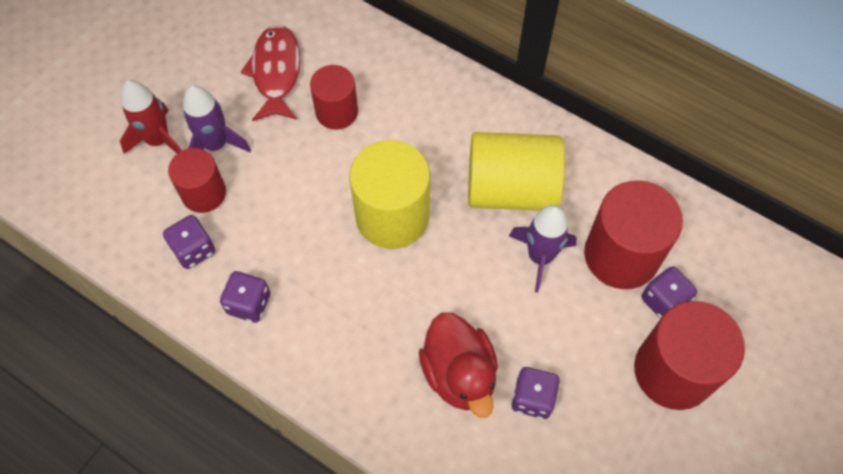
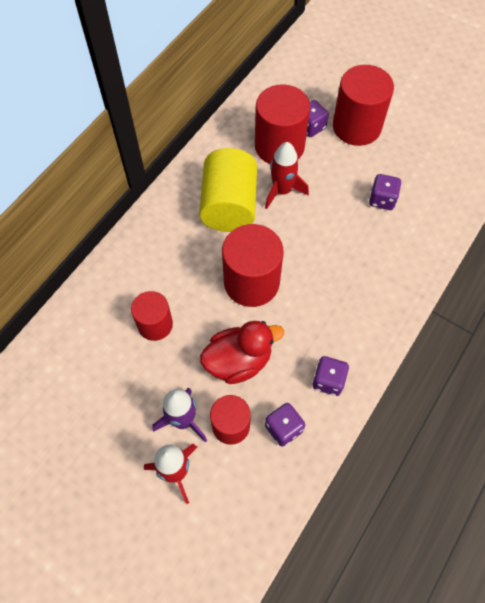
camera: 90 degrees left, 0 degrees up
(276, 72) = (111, 375): red fish -> none
(392, 216) = (251, 282): yellow cylinder -> red cylinder
(459, 374) = (370, 240): red duck -> red duck (238, 361)
(540, 257) = (282, 191): purple rocket -> red rocket

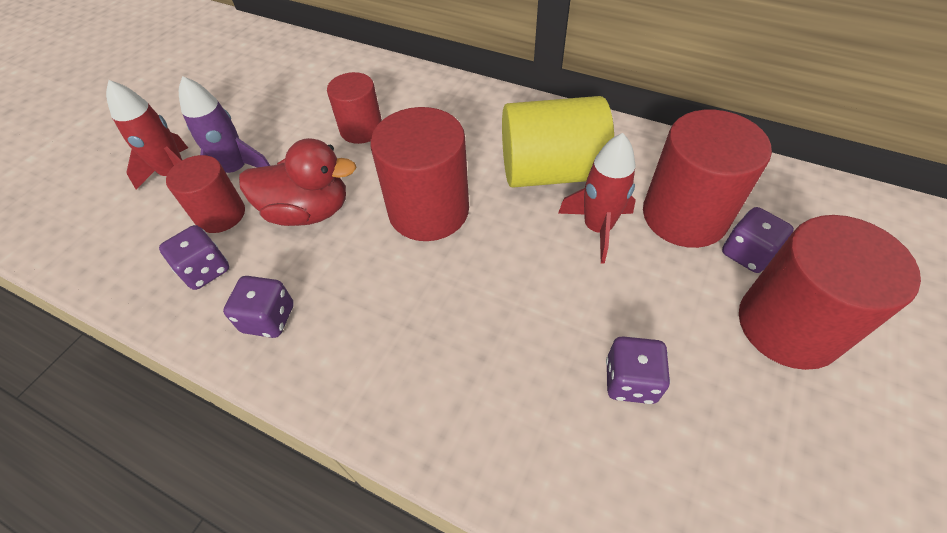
camera: 85 degrees right, 10 degrees down
(238, 361) = (308, 211): red duck -> red duck turned 60 degrees counterclockwise

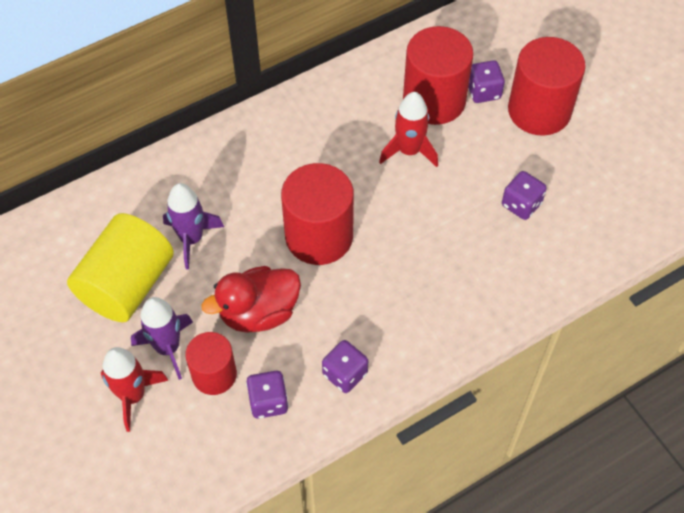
camera: 60 degrees left, 5 degrees up
(308, 211) = (259, 313): red duck -> red duck turned 150 degrees counterclockwise
(361, 129) = (191, 239): red cylinder -> purple rocket
(550, 172) = (340, 145): yellow cylinder -> yellow cylinder (127, 284)

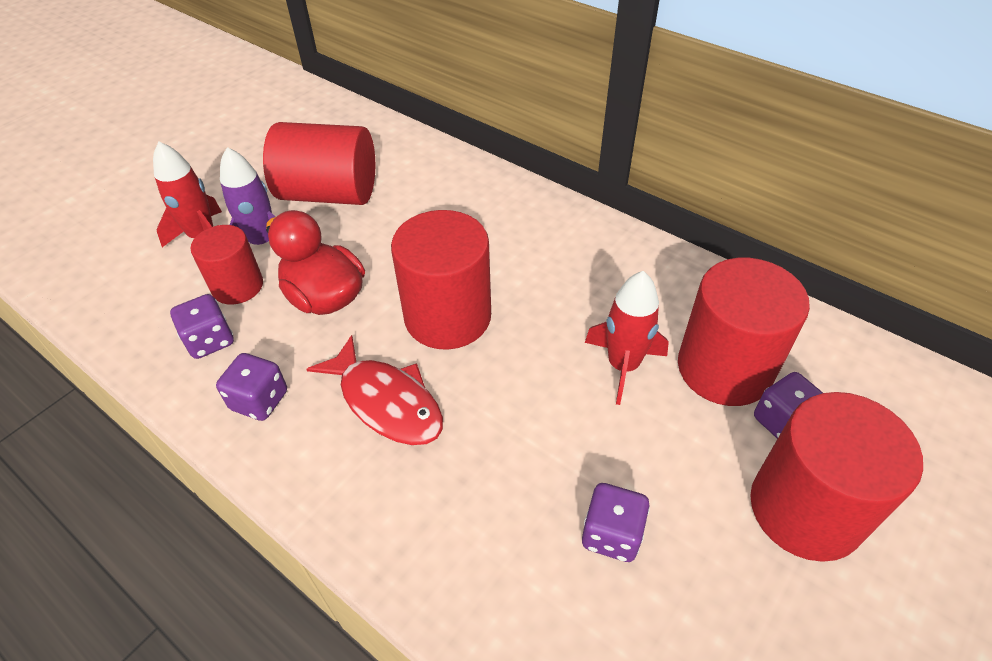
camera: 70 degrees right, 10 degrees down
(127, 284) = (329, 194): yellow cylinder -> red cylinder
(191, 239) = (400, 218): purple rocket -> none
(380, 294) = (387, 402): none -> red fish

